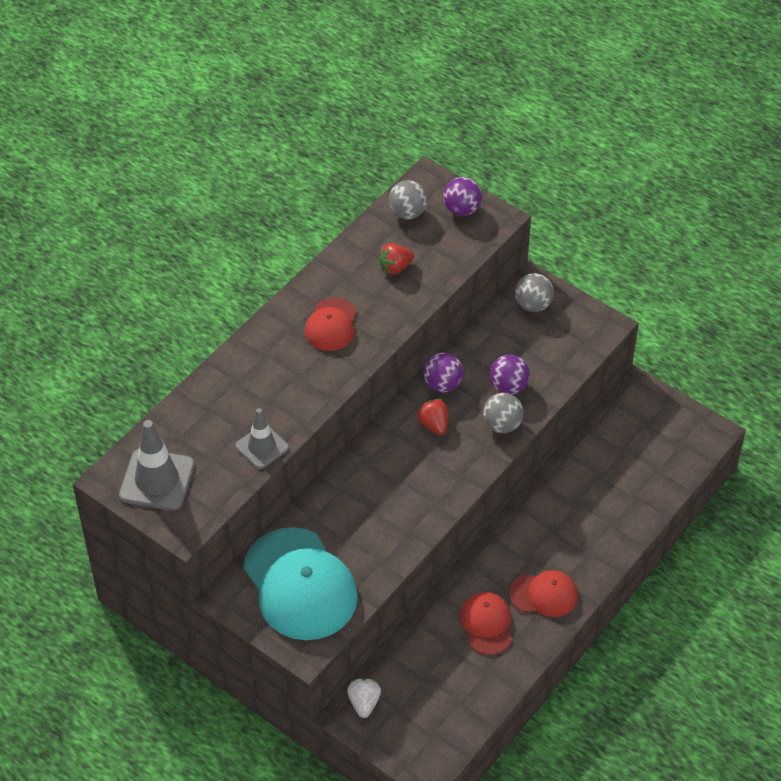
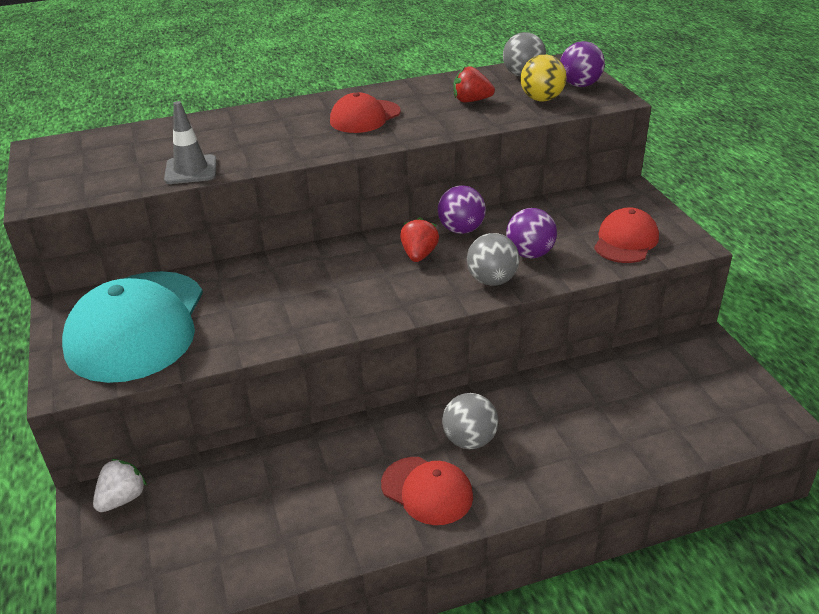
camera: 35 degrees right, 15 degrees down
(157, 480) = (73, 161): grey traffic cone -> none
(447, 242) = (541, 99): none -> yellow ball
(487, 624) = (332, 488): red cap -> red cap (625, 241)
(533, 305) = (617, 205): grey ball -> grey ball (469, 440)

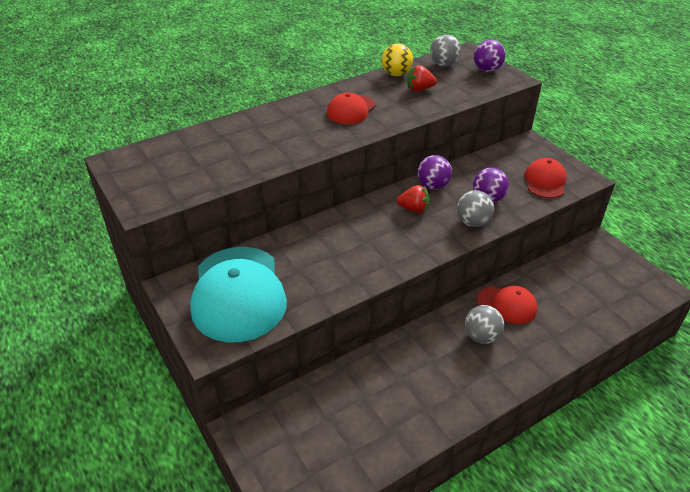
camera: 15 degrees left, 5 degrees up
(122, 499) = (261, 423): white strawberry -> none
(191, 170) = (247, 168): grey traffic cone -> none
(419, 255) = (413, 209): red strawberry -> red strawberry turned 105 degrees clockwise
(427, 490) = (470, 377): red cap -> red cap (507, 305)
(541, 99) = (467, 84): yellow ball -> yellow ball (396, 74)

